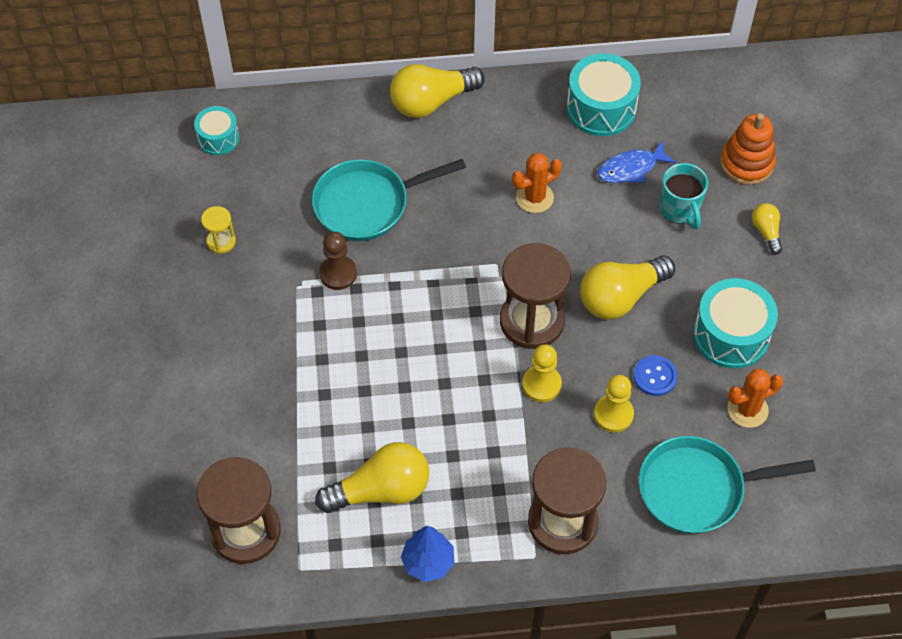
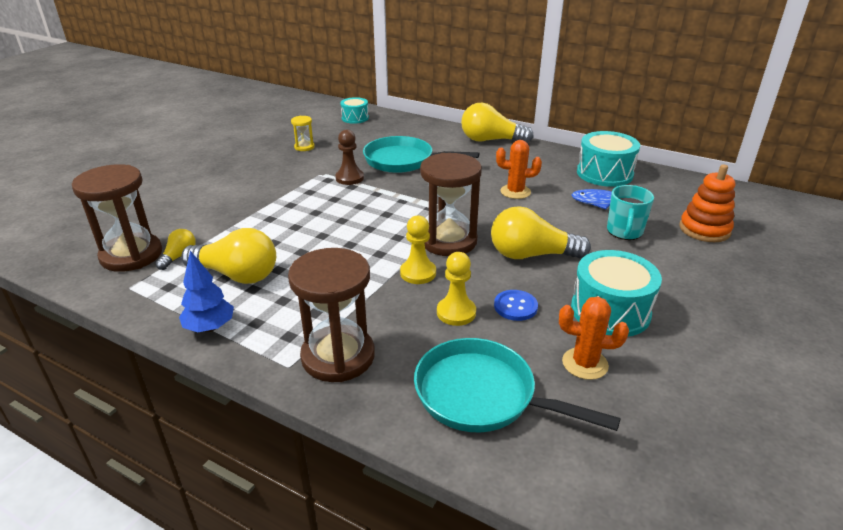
camera: 35 degrees right, 25 degrees down
(766, 232) = (694, 268): yellow light bulb -> yellow light bulb (179, 256)

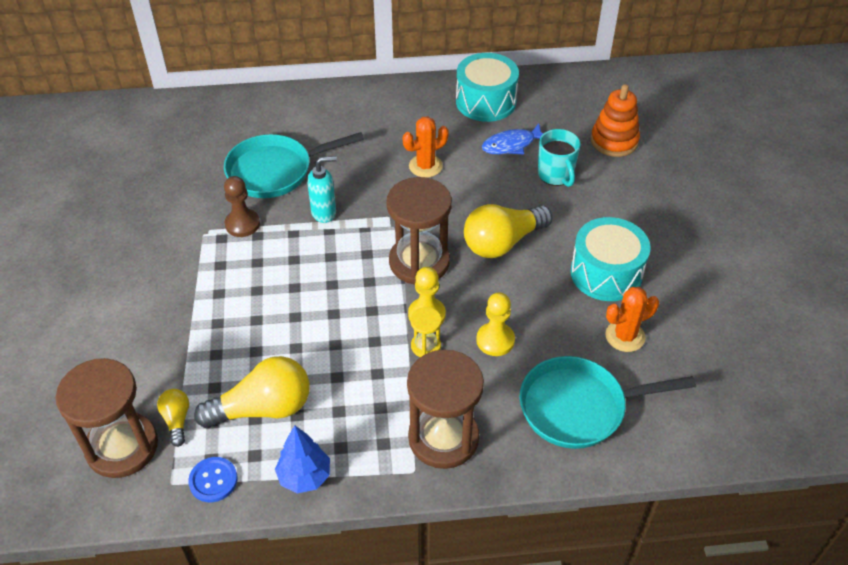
camera: 35 degrees left, 15 degrees up
(304, 147) = (139, 199): yellow hourglass -> yellow hourglass (425, 346)
(355, 118) = (150, 123): turquoise drum -> none
(410, 191) = (324, 213): none -> turquoise soap dispenser
(491, 140) = (339, 97): yellow light bulb -> none
(515, 306) = (535, 308): blue button -> blue button (213, 480)

